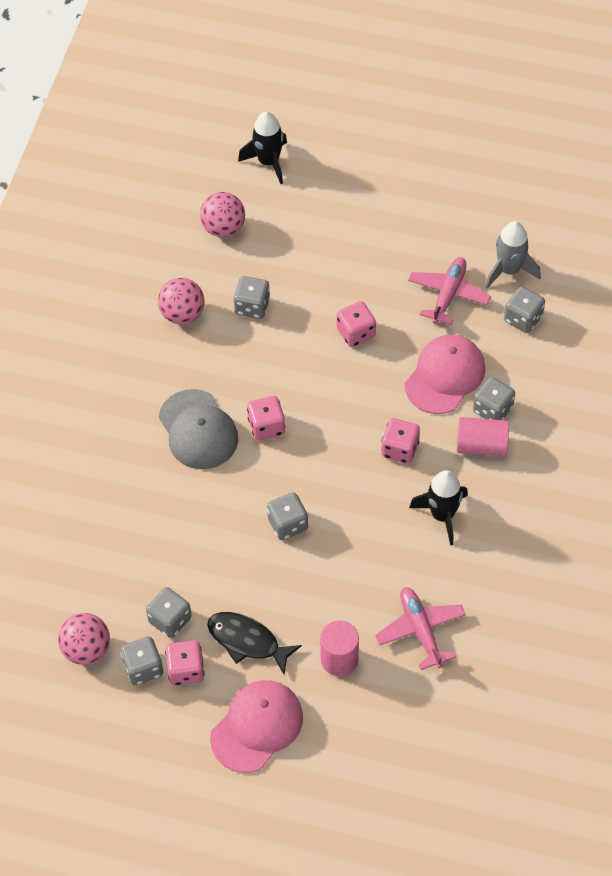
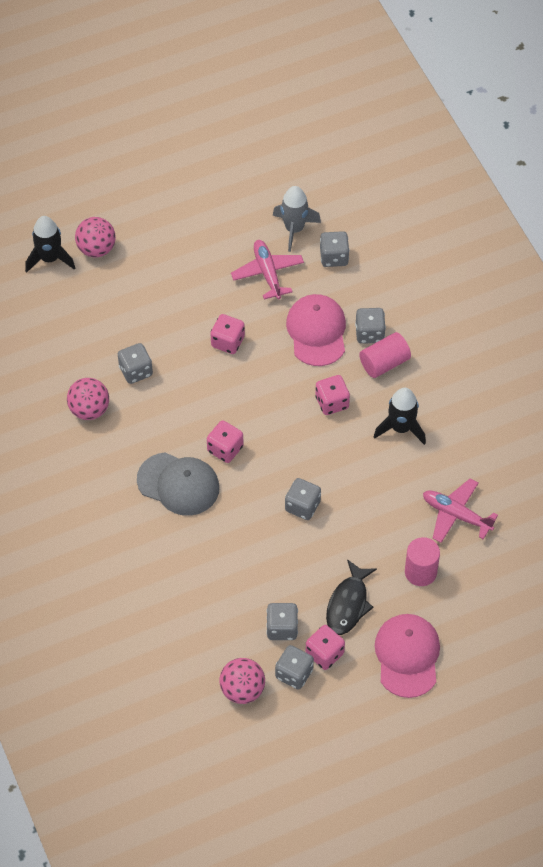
camera: 40 degrees left, 0 degrees up
(223, 228) = (61, 328): pink ball -> pink ball (96, 249)
(247, 641) = (348, 604): black fish -> black fish turned 60 degrees counterclockwise

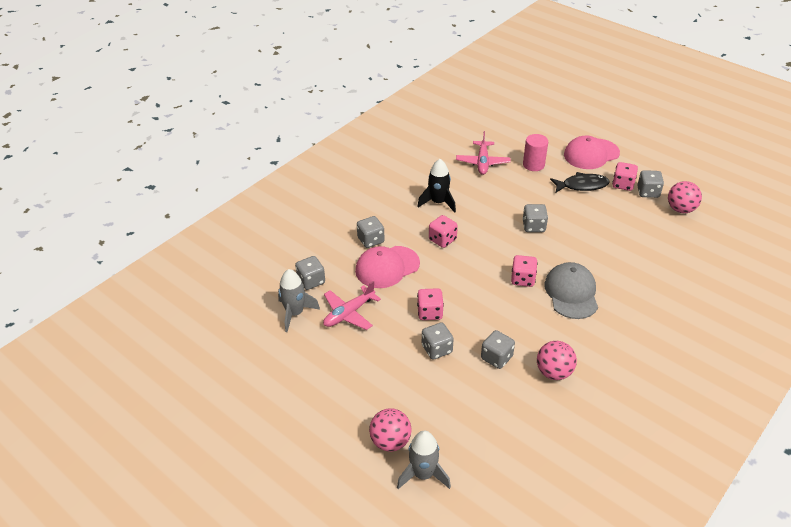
camera: 115 degrees left, 15 degrees down
(50, 258) = (423, 474): black rocket -> grey rocket
(282, 628) = (625, 207): grey dice -> grey dice (436, 349)
(384, 363) = (391, 225): pink cylinder -> none

